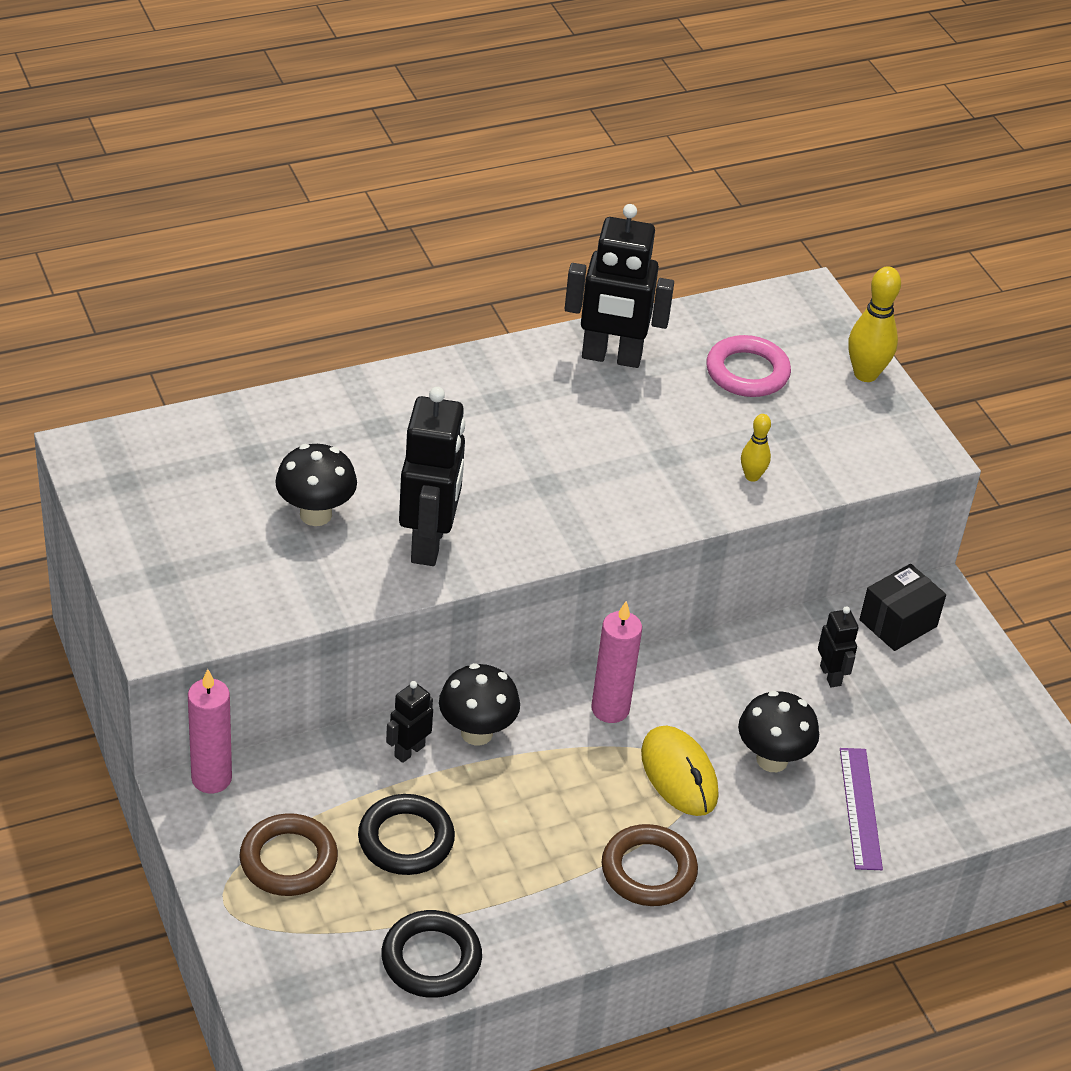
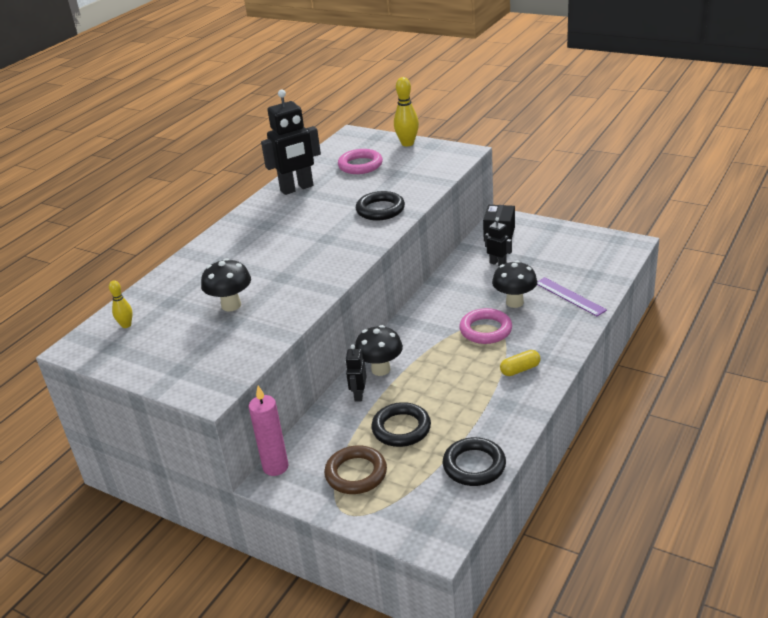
camera: 30 degrees left, 10 degrees down
(429, 543) = (300, 285): black robot -> none
(610, 709) = (427, 326): pink candle -> none
(648, 870) = (520, 369): brown ring -> yellow capsule
(675, 482) = (380, 210): none -> black ring
(679, 774) = (485, 330): yellow mouse -> pink ring
(752, 476) = (409, 192): yellow bowling pin -> yellow bowling pin (126, 325)

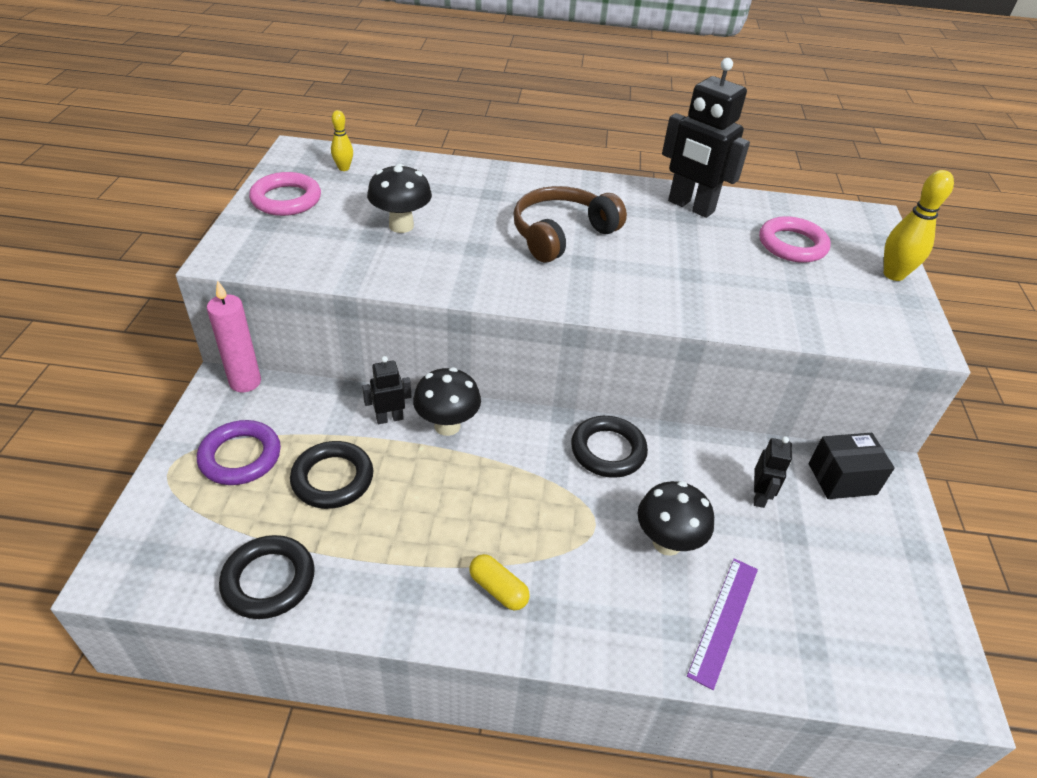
camera: 60 degrees right, 10 degrees up
(291, 241) = (561, 234): none -> brown headphones
(356, 473) = (240, 457): brown ring -> purple ring
(380, 210) = (685, 292): black ring -> black ring (608, 450)
(485, 330) = (579, 521): pink ring -> pink ring (286, 199)

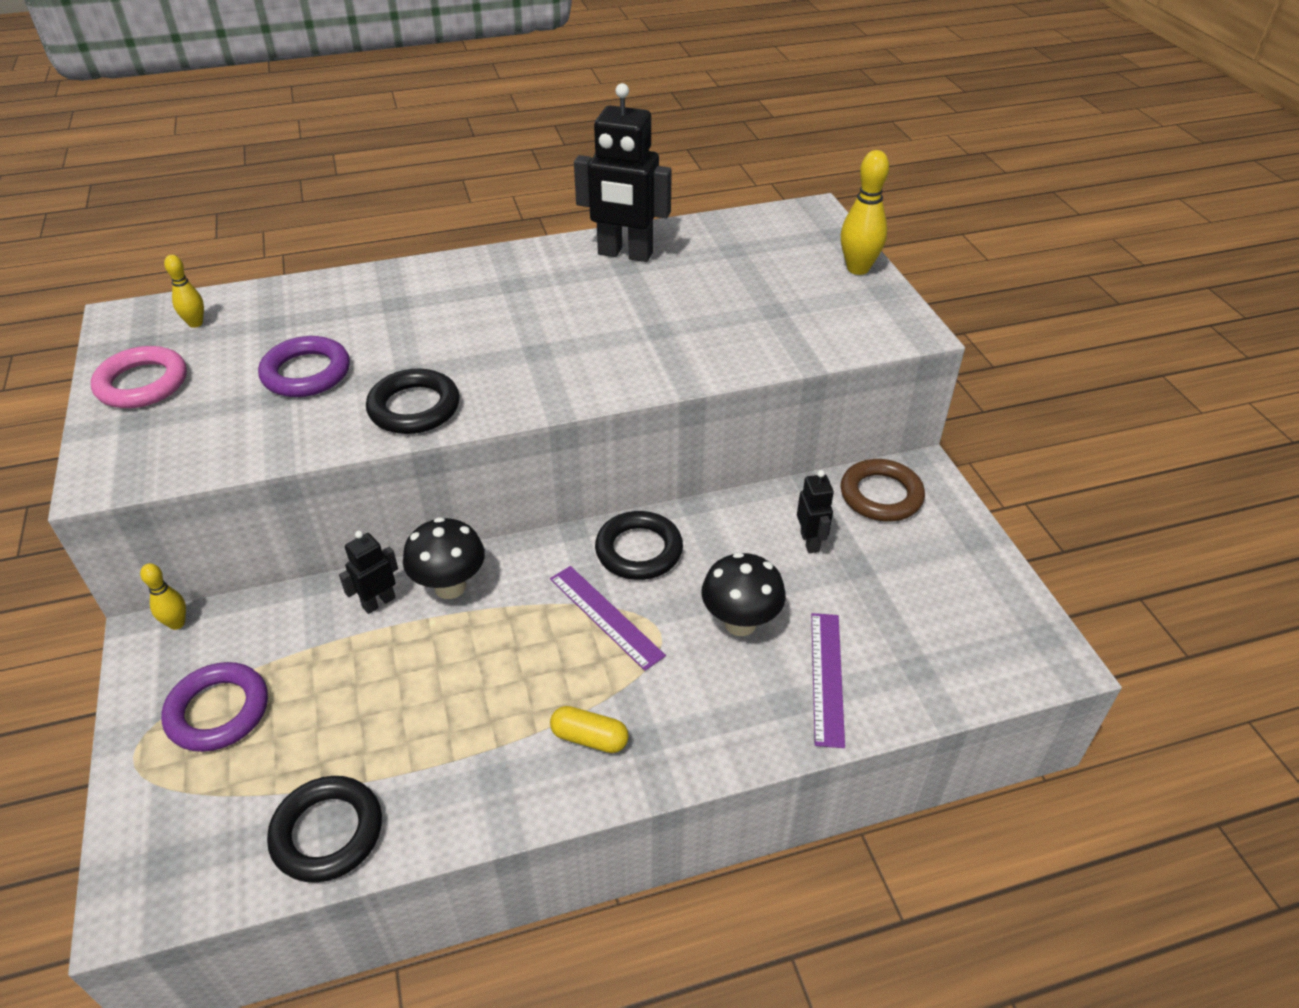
camera: 20 degrees left, 0 degrees up
(245, 382) = (177, 623): pink candle -> yellow bowling pin
(332, 479) = (345, 694): black ring -> black ring (414, 408)
(401, 226) = (306, 373): black mushroom -> purple ring
(556, 494) = (605, 616): none -> purple ruler
(561, 234) = (499, 327): brown headphones -> none
(792, 245) = (747, 266): pink ring -> none
(842, 479) = (881, 495): black box -> brown ring

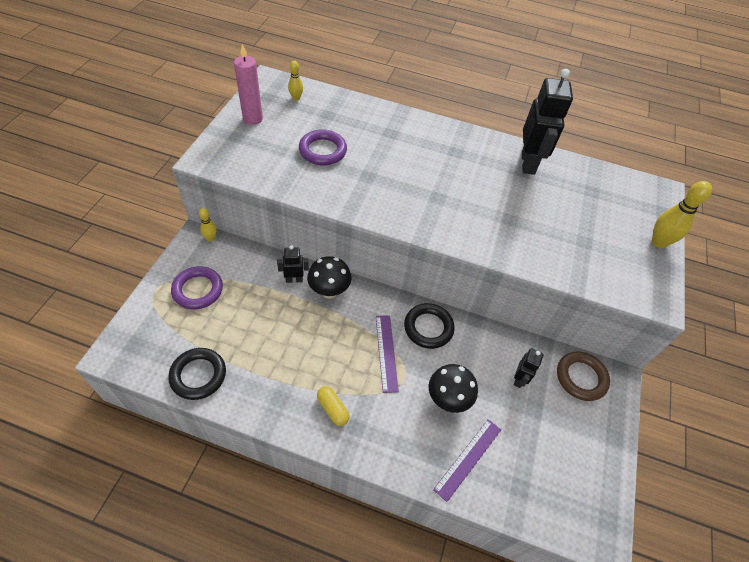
camera: 30 degrees right, 10 degrees up
(142, 383) = (252, 119): pink ring -> pink candle
(414, 408) = (355, 197): black ring -> none
(625, 254) = (528, 163): black robot -> black robot turned 135 degrees counterclockwise

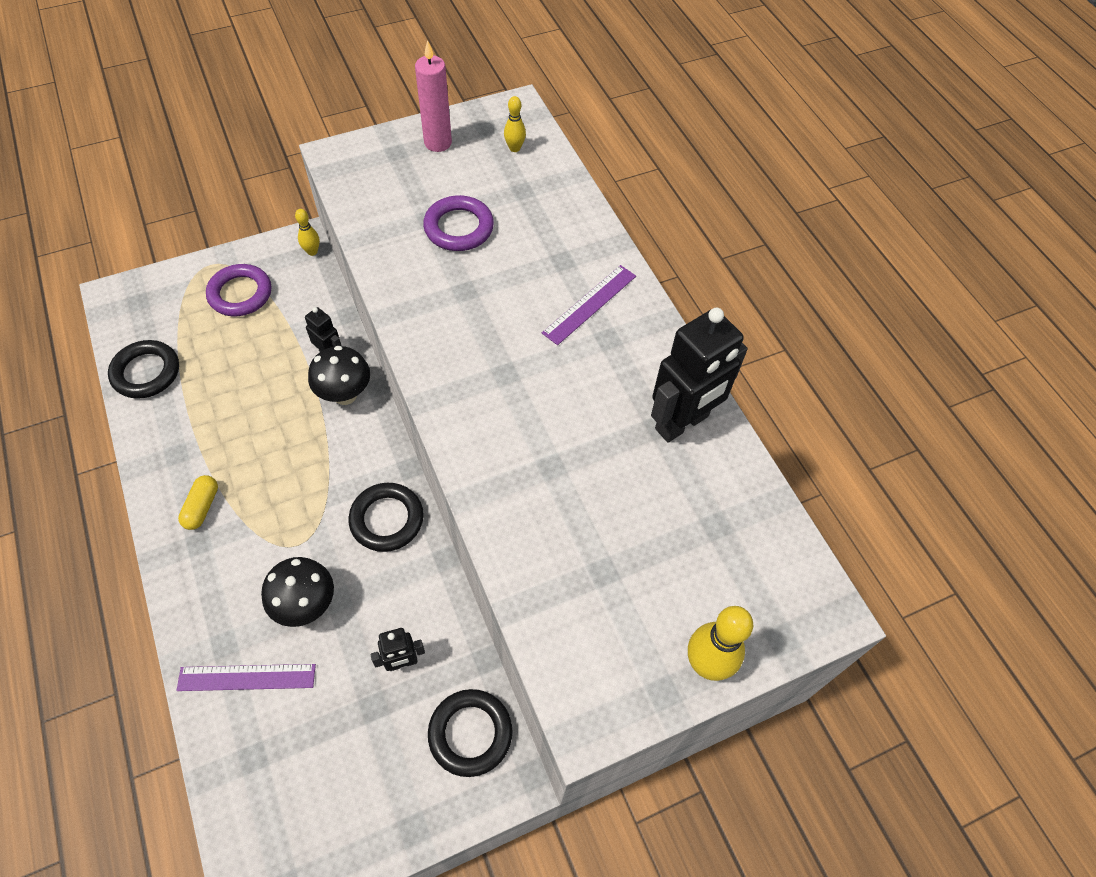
camera: 50 degrees right, 5 degrees up
(386, 352) = (315, 503): purple ruler -> purple ruler (589, 304)
(581, 377) = (470, 733): brown ring -> black ring

